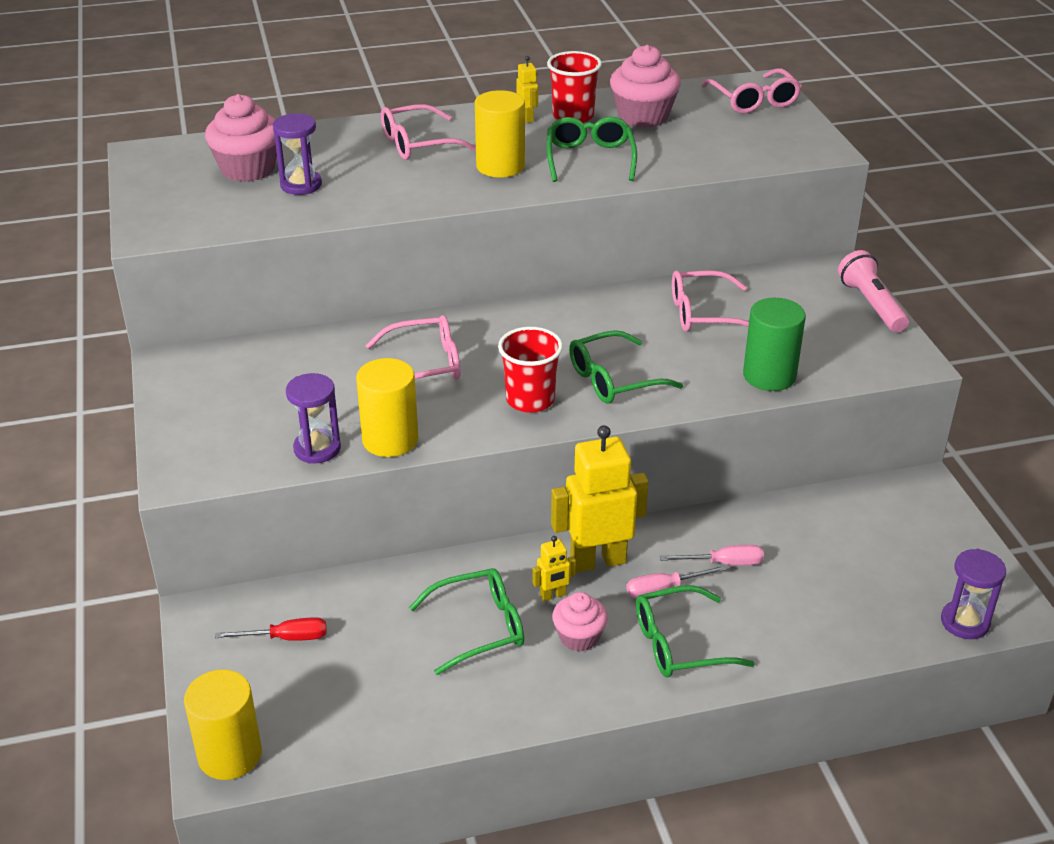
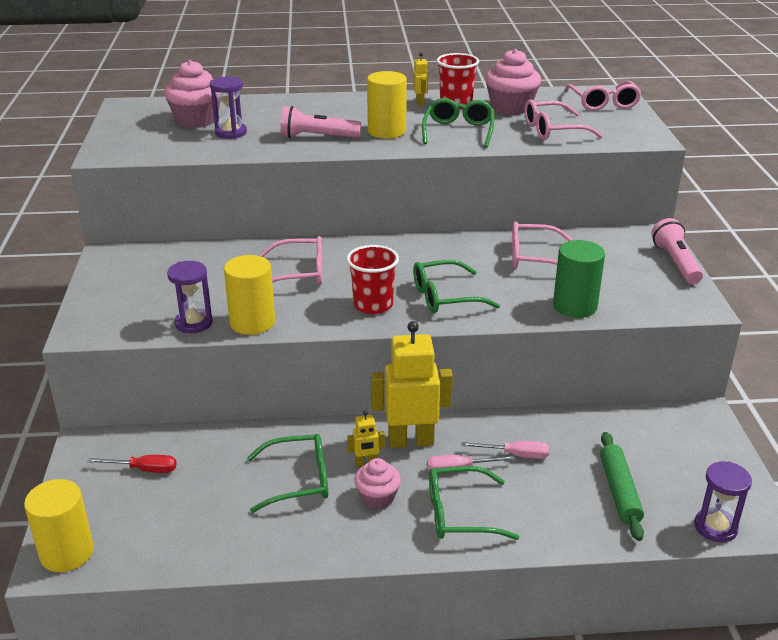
camera: 10 degrees right, 5 degrees down
(416, 183) = (317, 137): none -> pink flashlight
(418, 144) = (330, 113): pink glasses -> pink glasses (553, 130)
(851, 593) = (619, 491): none -> green rolling pin

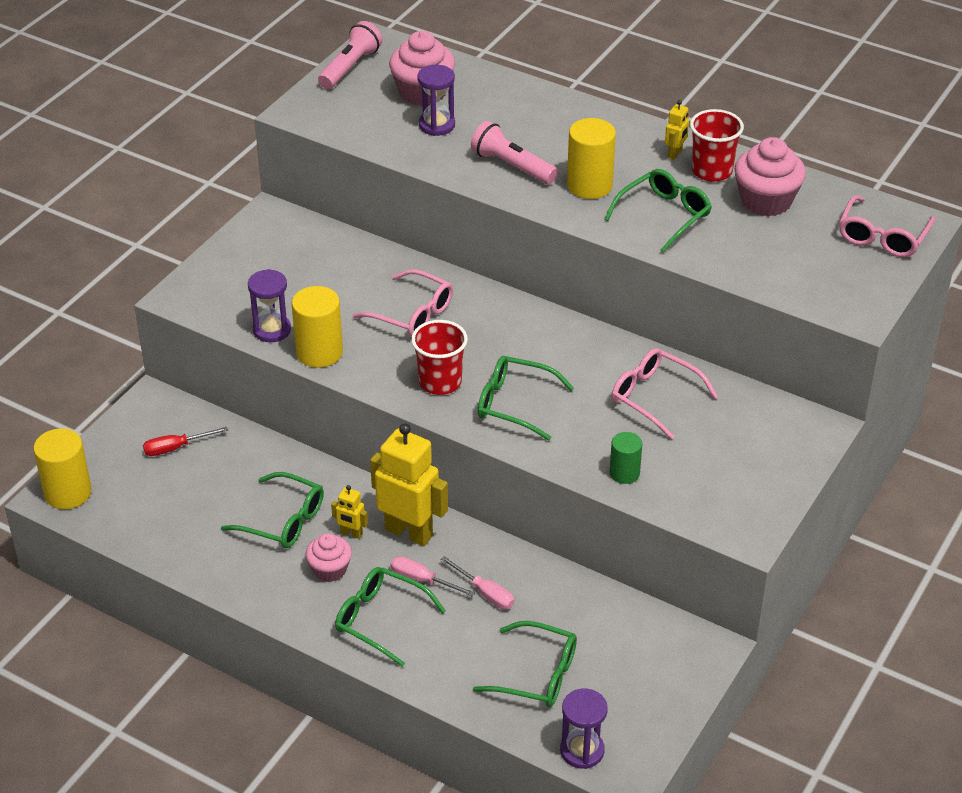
camera: 35 degrees right, 10 degrees up
(144, 469) = (176, 448): red screwdriver -> red screwdriver turned 120 degrees clockwise
(553, 130) = (767, 256): pink glasses -> none
(575, 306) = (624, 473): green cylinder -> green cylinder, size x0.60
(619, 491) = (537, 674): green rolling pin -> green glasses
(676, 263) = (795, 473): pink flashlight -> pink flashlight (350, 67)

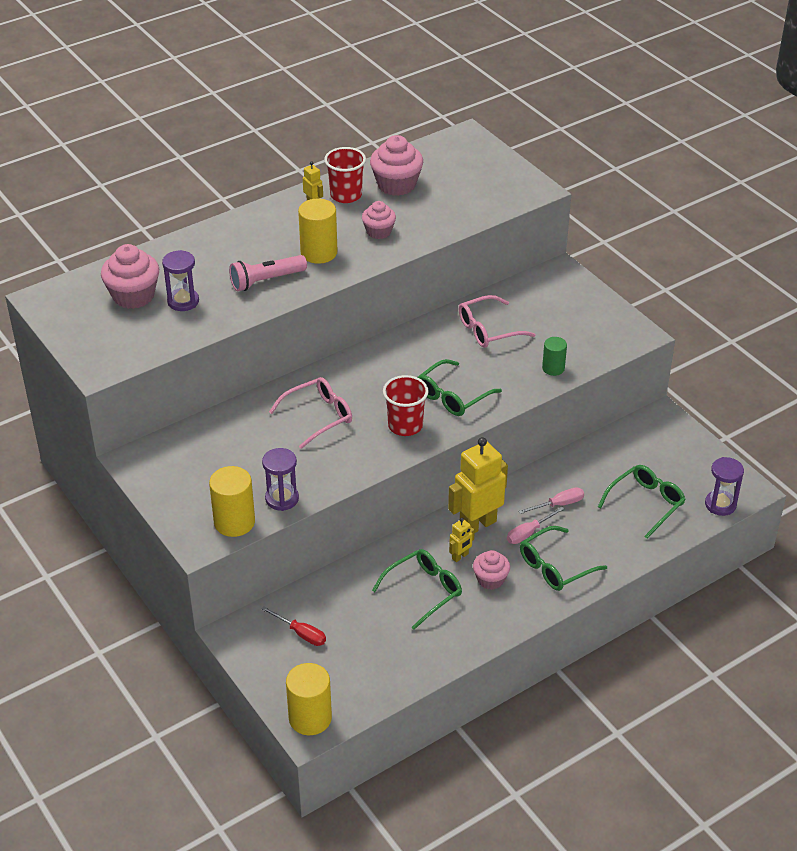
camera: 65 degrees left, 0 degrees up
(176, 448) = (301, 633): red screwdriver -> red screwdriver turned 60 degrees counterclockwise
(319, 352) = (327, 479): yellow cylinder -> yellow cylinder (234, 522)
(350, 67) = (63, 323): pink flashlight -> none
(663, 216) = (379, 232): green glasses -> pink cupcake
(882, 236) = (468, 153): pink glasses -> none

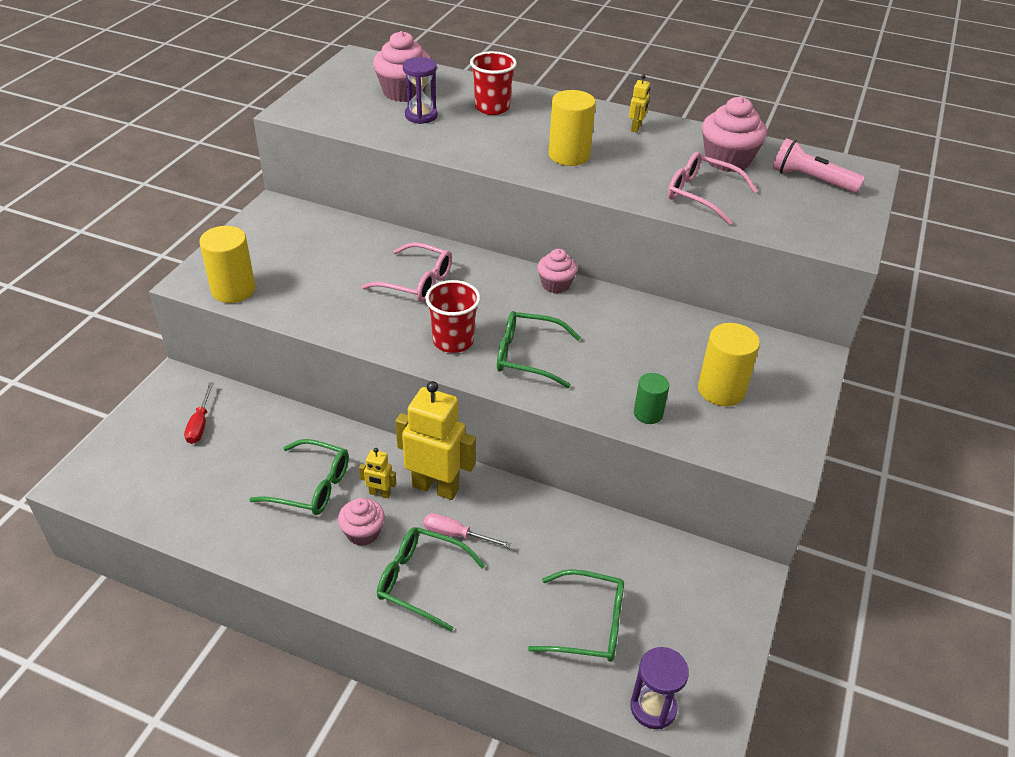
camera: 55 degrees right, 0 degrees up
(266, 281) = (495, 144): pink flashlight -> pink flashlight (811, 180)
(282, 499) = (285, 305): purple hourglass -> none
(310, 718) = (92, 477): yellow cylinder -> yellow cylinder (721, 390)
(346, 195) = (672, 139): red cup -> red cup (492, 108)
(379, 232) = (642, 176): pink cupcake -> pink cupcake (556, 285)
(488, 330) = (656, 340): pink glasses -> pink glasses (702, 195)
(558, 504) = (520, 542): pink screwdriver -> none

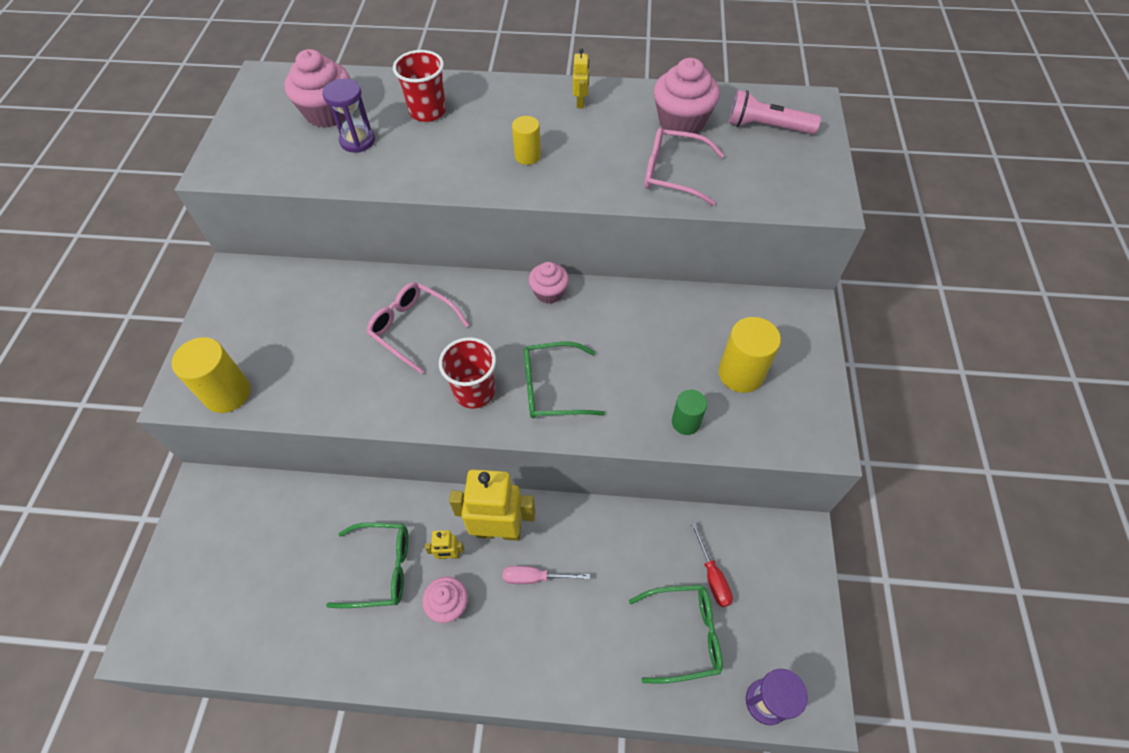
camera: 15 degrees left, 15 degrees up
(200, 424) = (244, 532): red screwdriver -> red screwdriver (712, 576)
(416, 282) = (413, 328): pink glasses -> pink glasses turned 150 degrees counterclockwise
(421, 581) = (521, 640): green glasses -> none
(569, 155) = (527, 156): yellow cylinder -> yellow cylinder, size x0.60

